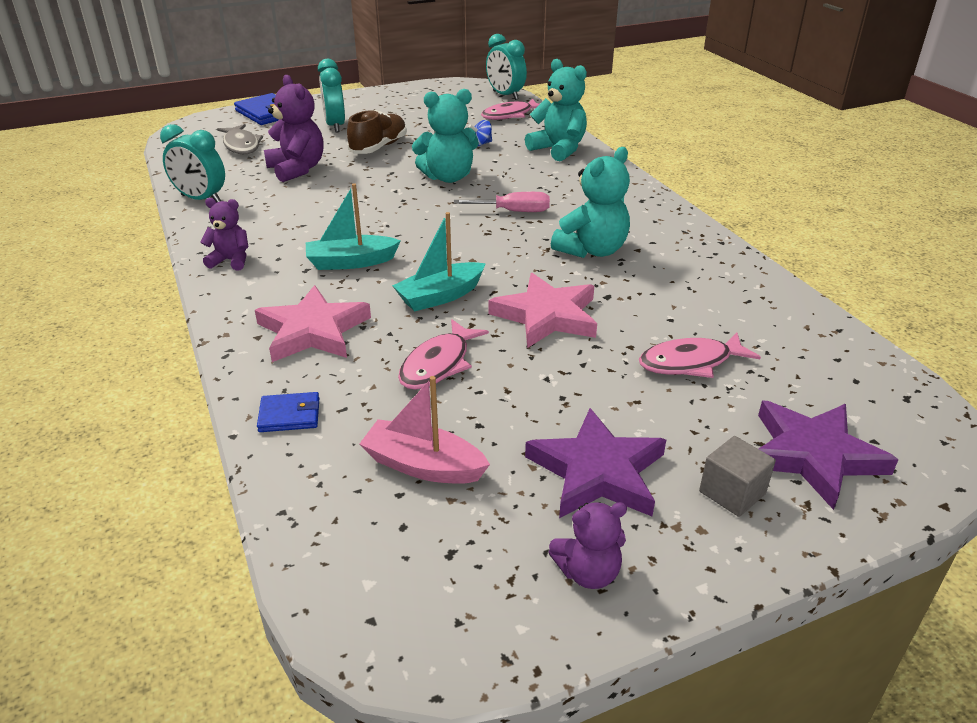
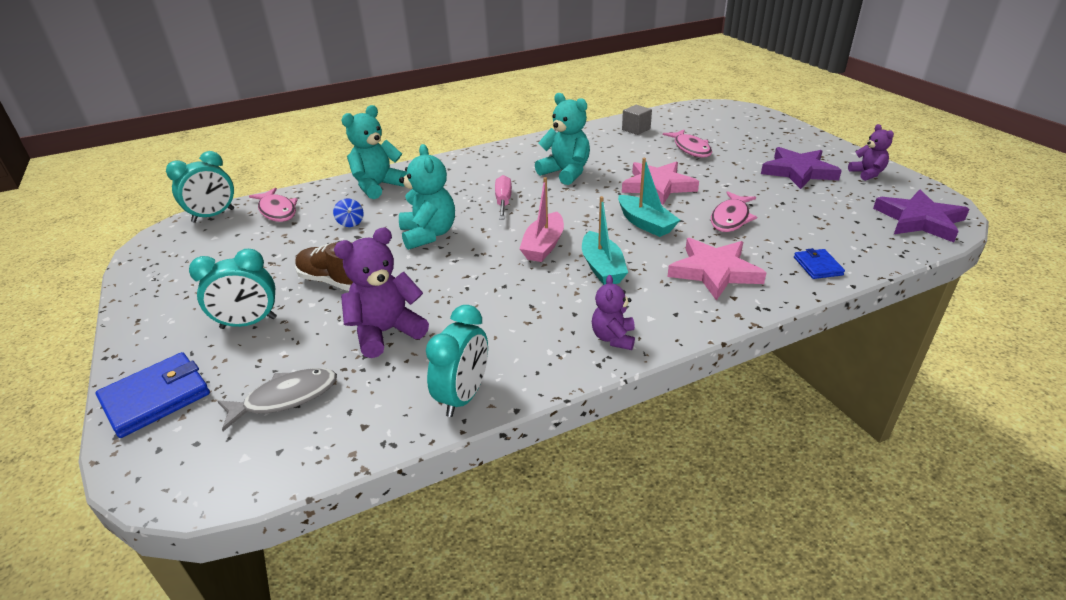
camera: 90 degrees left, 0 degrees up
(423, 465) = (829, 216): pink boat -> pink boat (543, 246)
(438, 364) = (730, 218): pink fish -> pink fish turned 90 degrees clockwise
(732, 492) = (790, 144): grey cube -> grey cube (636, 129)
(813, 455) = (752, 128): purple star -> purple star (919, 220)

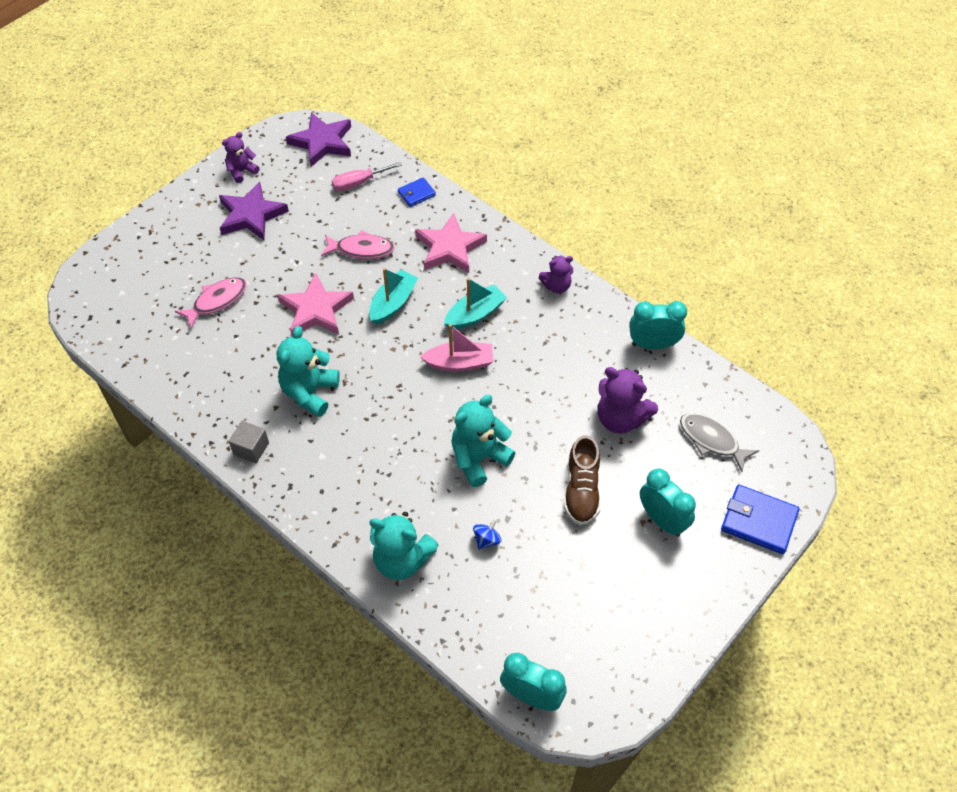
camera: 115 degrees left, 20 degrees up
(277, 211) = (494, 631): pink fish -> none
(503, 201) = (393, 423): pink screwdriver -> pink screwdriver (359, 183)
(636, 129) = (171, 360): grey cube -> grey cube (251, 448)

